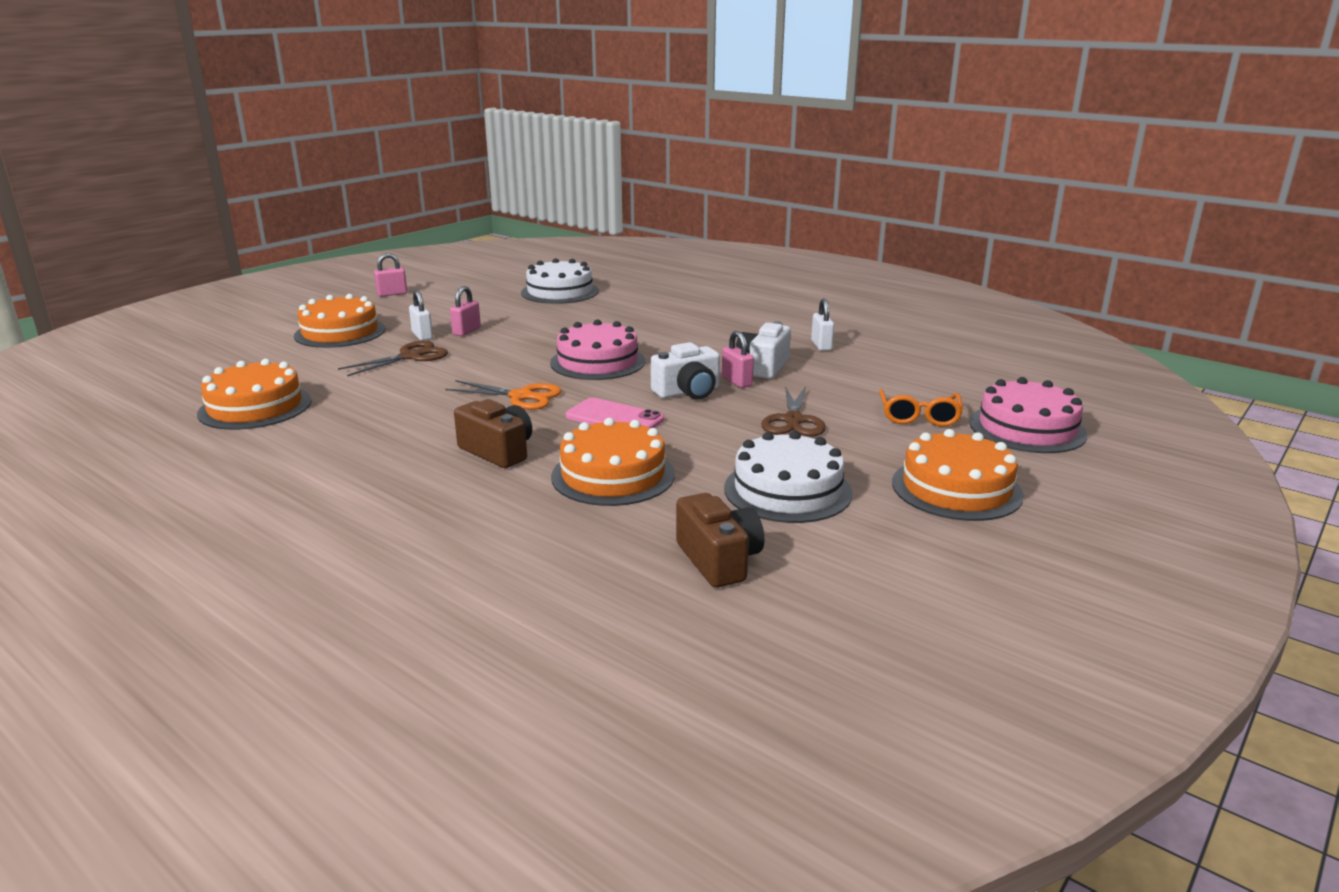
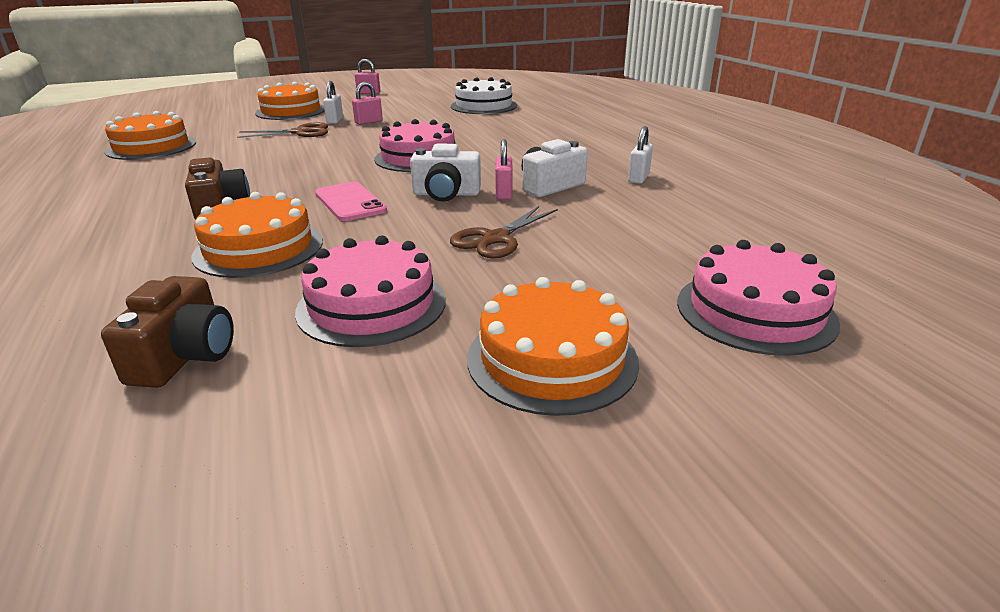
camera: 30 degrees right, 5 degrees up
(521, 396) = (316, 172): orange scissors -> none
(787, 490) = (371, 305): white cake -> pink cake
(919, 416) = (636, 265): orange glasses -> none

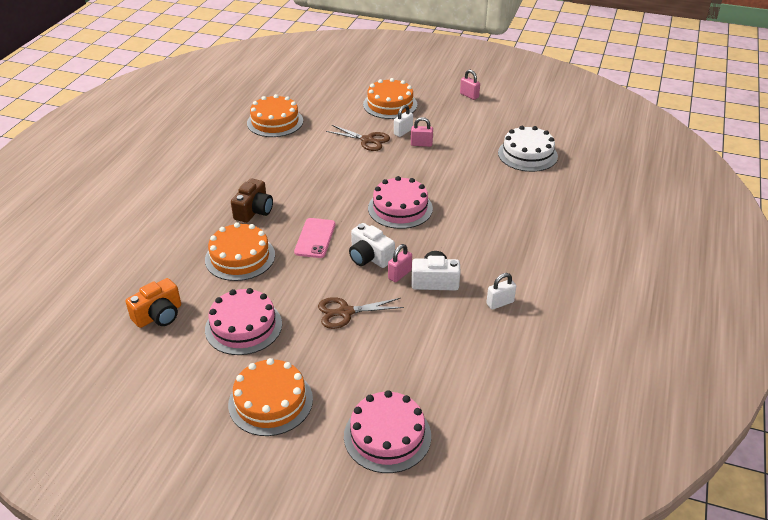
camera: 40 degrees right, 10 degrees up
(185, 356) = (159, 315): brown camera -> orange camera

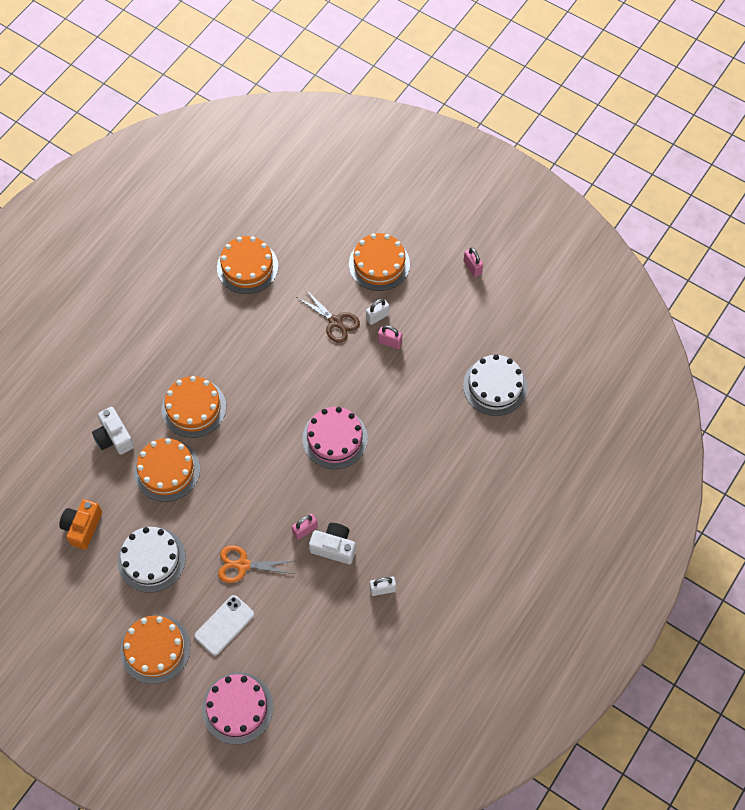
camera: 15 degrees right, 25 degrees up
(159, 315) = (83, 527): orange camera -> orange camera turned 135 degrees clockwise
(243, 326) = (151, 559): pink cake -> white cake
(254, 211) = (194, 408): brown camera -> orange cake
(315, 238) = (241, 461): pink phone -> none
(344, 364) = (224, 625): none -> white phone
(345, 312) = (243, 565): brown scissors -> orange scissors
(369, 257) = (285, 500): white camera -> white camera (114, 437)

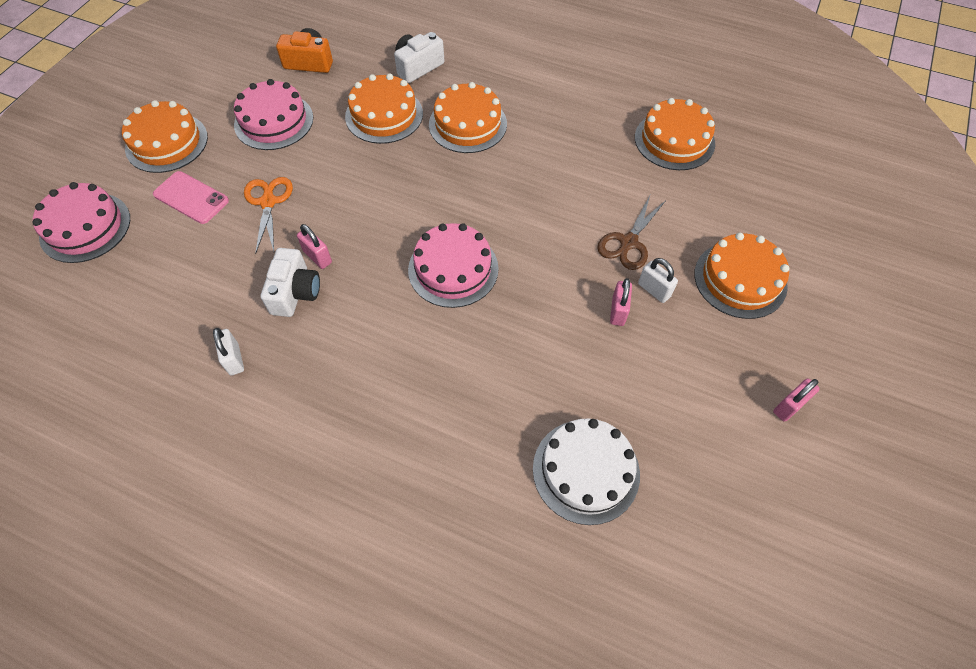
camera: 80 degrees right, 5 degrees down
(151, 559) = (274, 121): white cake -> pink cake
(224, 625) = (191, 198): white phone -> pink phone

